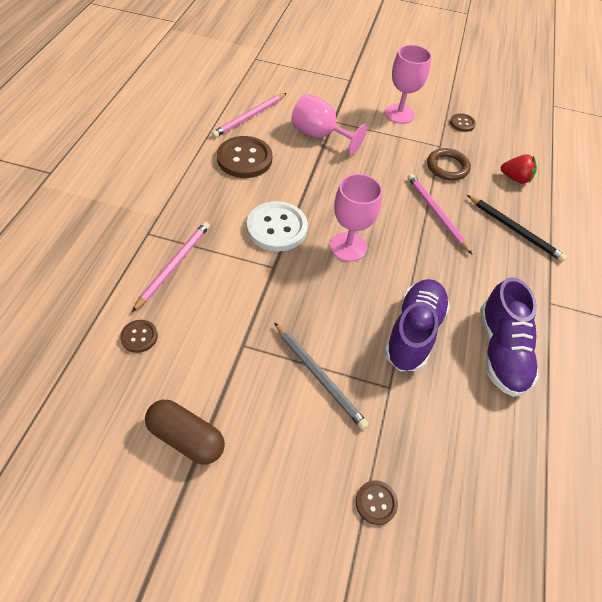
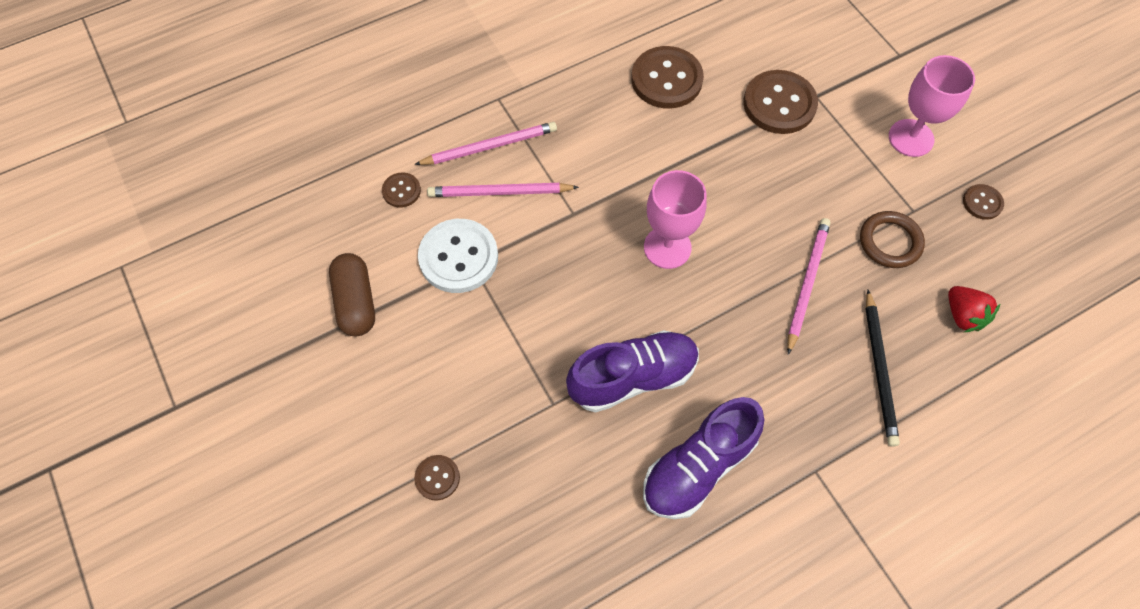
camera: 50 degrees right, 10 degrees up
(249, 117) = (724, 33): pink pencil -> pink pencil (499, 192)
(277, 228) = (618, 177): white button -> white button (458, 257)
(319, 376) = (504, 343): grey pencil -> none
(320, 135) = (779, 104): pink goblet -> brown button

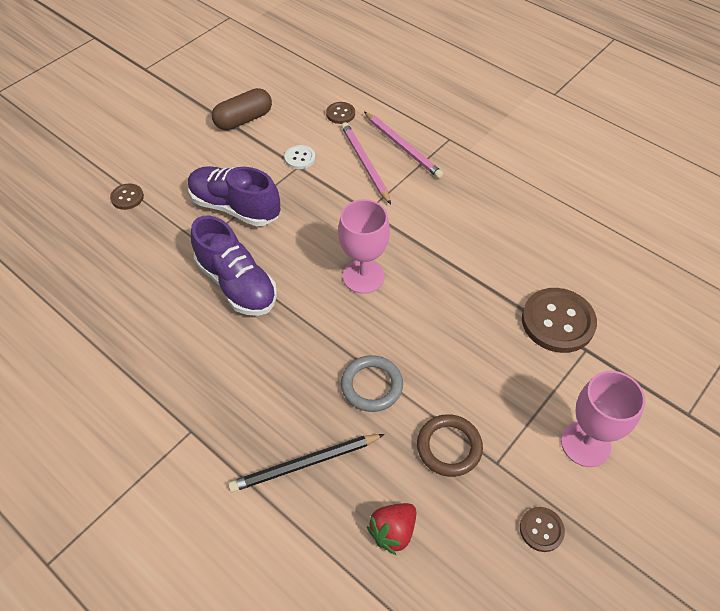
camera: 70 degrees right, 10 degrees down
(458, 257) = (300, 158): white button -> white button, size x0.50
(666, 79) = (532, 234): brown button -> none
(698, 467) = (173, 345): purple shoe -> purple shoe (235, 207)
(806, 284) = (371, 385): pink pencil -> grey ring

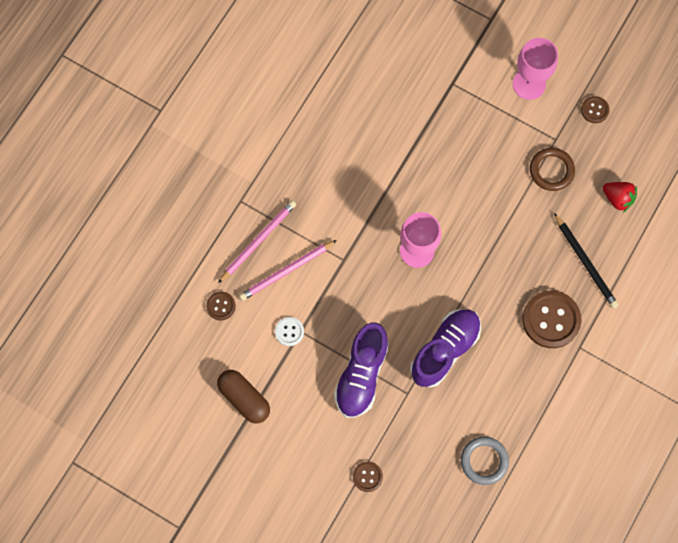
camera: 100 degrees left, 20 degrees up
(371, 385) = (515, 228): grey ring -> grey ring (484, 461)
(558, 321) = (431, 103): brown button -> brown button (551, 320)

